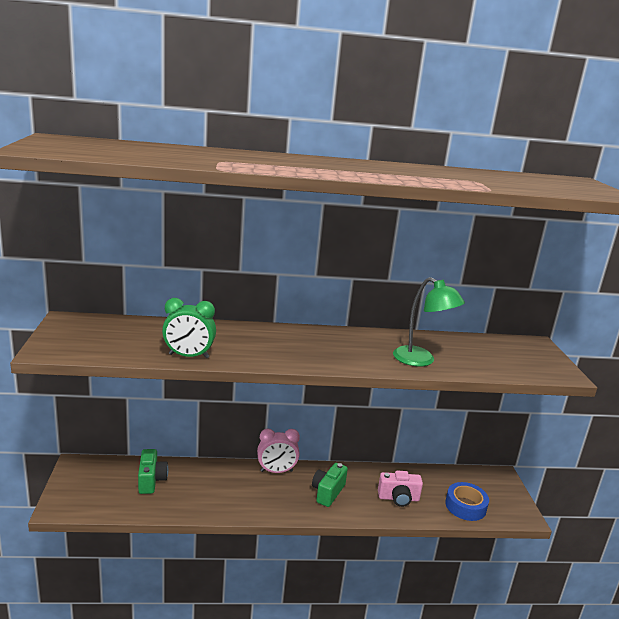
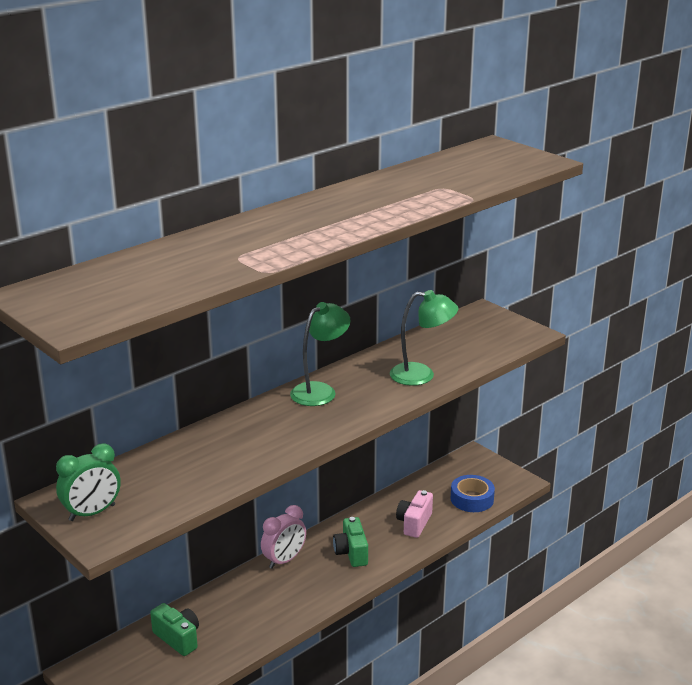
camera: 35 degrees left, 5 degrees up
(188, 356) = (236, 473): green clock -> green clock (92, 513)
(327, 337) = (320, 391): none -> green lamp
(398, 498) = (414, 523): pink camera -> pink camera turned 150 degrees clockwise

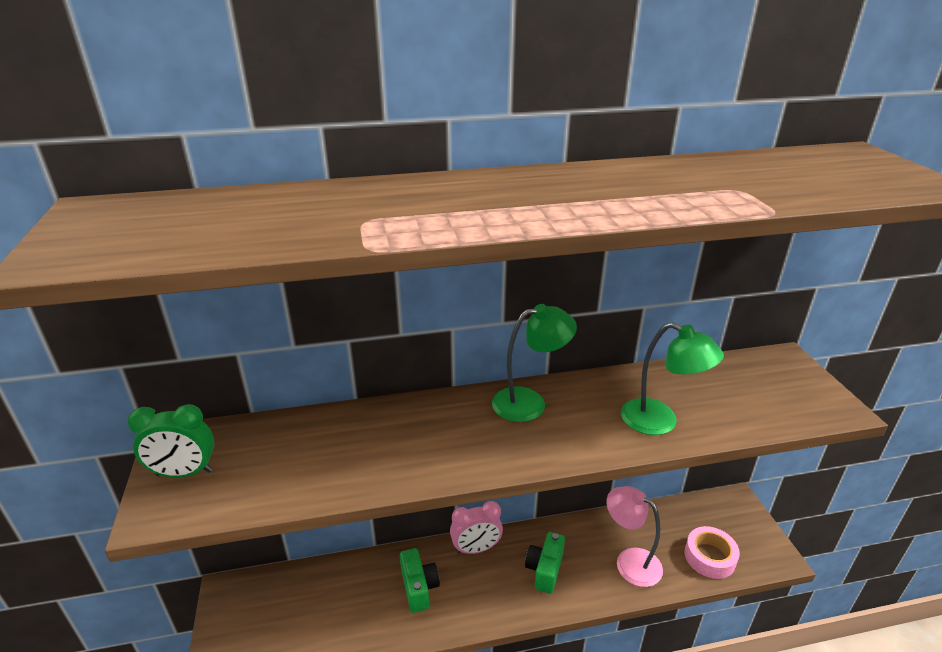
camera: 30 degrees right, 5 degrees up
(178, 638) = (326, 596): green camera -> green camera (419, 587)
(414, 523) = (630, 561): pink camera -> pink lamp
(472, 499) = (709, 557): blue tape -> pink tape

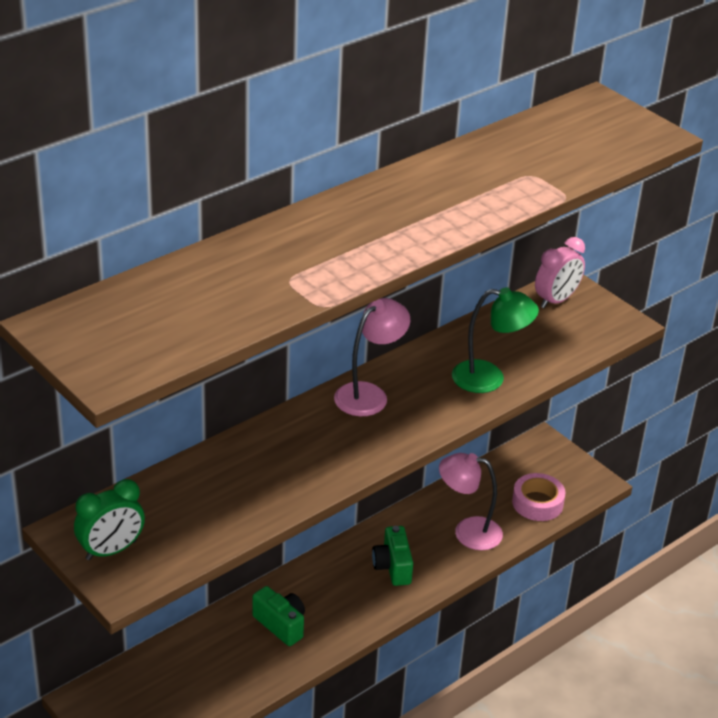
camera: 30 degrees left, 5 degrees up
(476, 548) = (314, 572): pink clock -> pink clock (556, 300)
(529, 402) = (369, 394): green lamp -> pink lamp

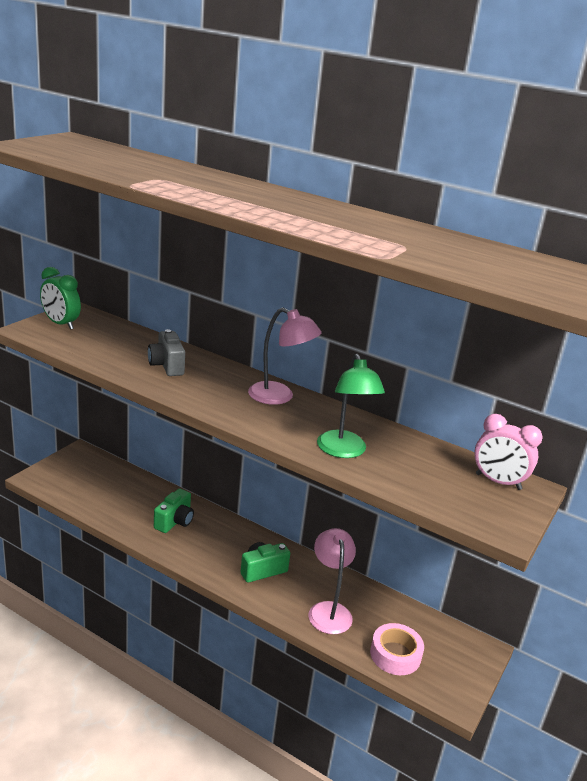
camera: 70 degrees right, 10 degrees down
(269, 468) = (167, 365): none -> grey camera

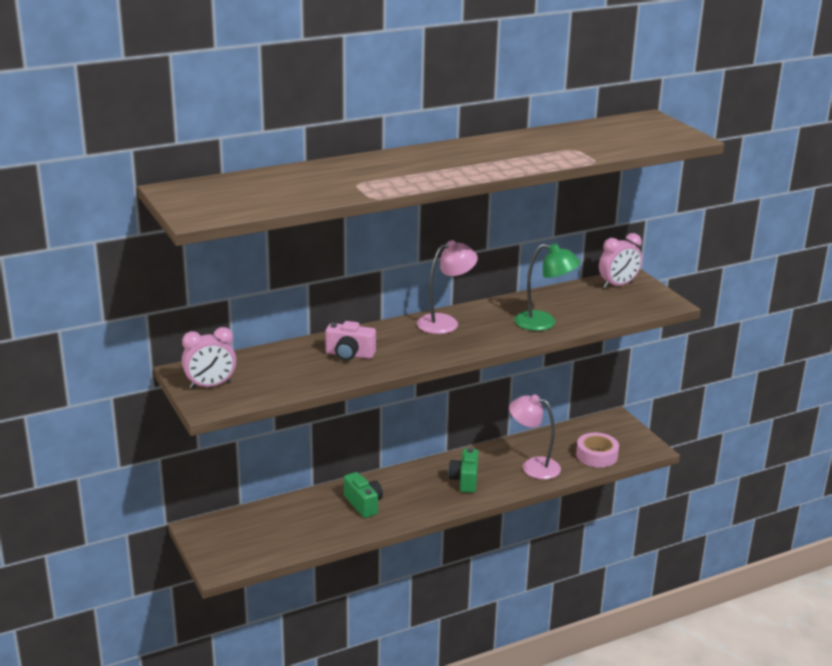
camera: 55 degrees left, 0 degrees up
(61, 324) = (210, 386): green clock -> pink clock
(167, 365) = (349, 355): grey camera -> pink camera

